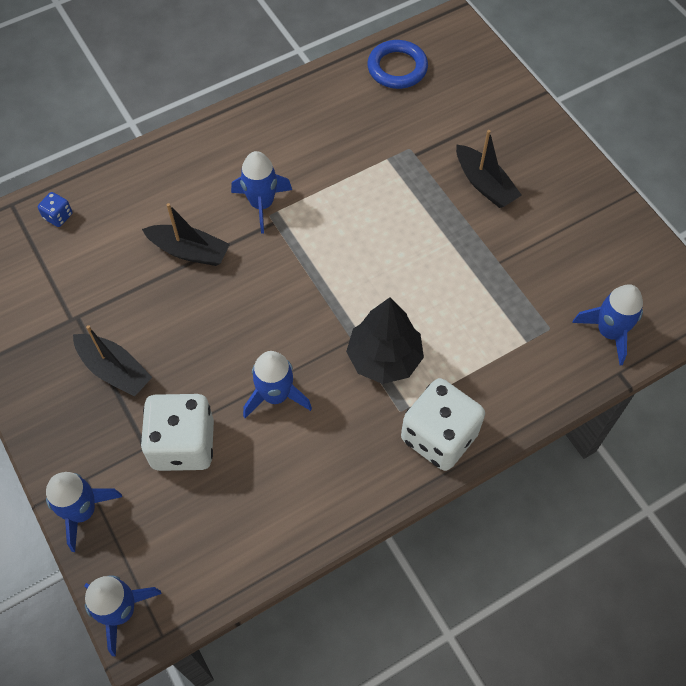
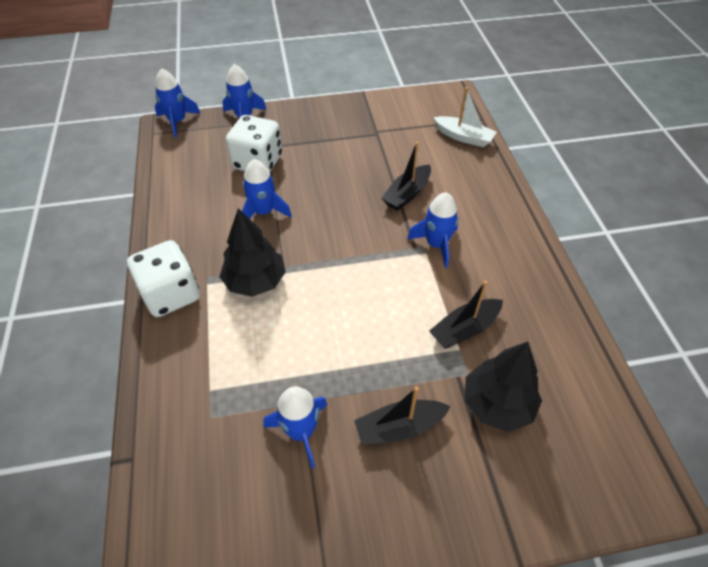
camera: 110 degrees right, 10 degrees down
(58, 216) = (464, 137): blue dice -> white boat
(115, 370) = (328, 143): black boat -> black boat (464, 329)
(397, 68) = (585, 400): blue ring -> none
(429, 123) = (497, 404): none -> black tree
(609, 332) = (176, 471): blue rocket -> blue rocket (301, 432)

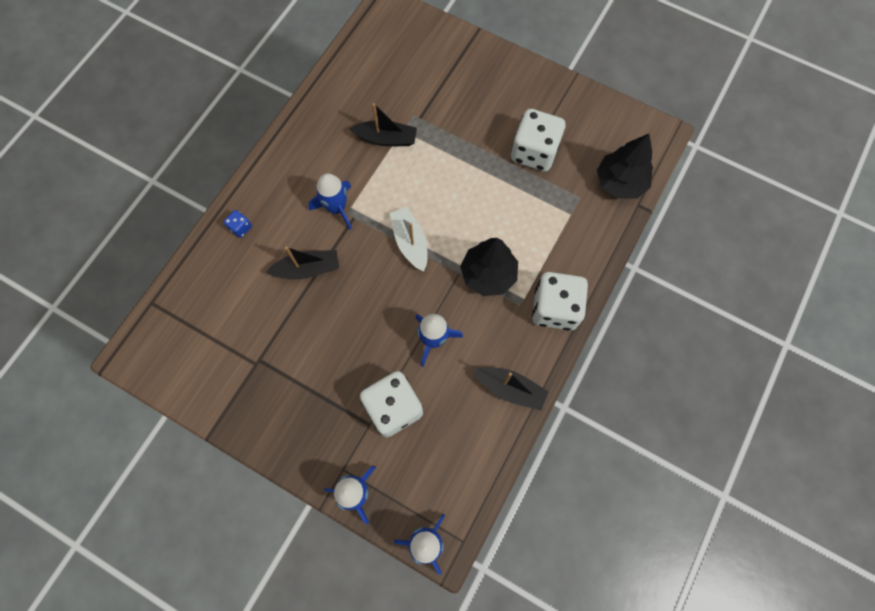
camera: 140 degrees left, 20 degrees up
(301, 432) = (534, 152): blue rocket -> white dice
(399, 427) = (479, 116): black boat -> black boat (510, 389)
(464, 137) = (193, 293): white boat -> white boat (410, 242)
(487, 186) = (240, 228): none -> blue dice
(497, 404) = (415, 89): black tree -> black tree (620, 182)

